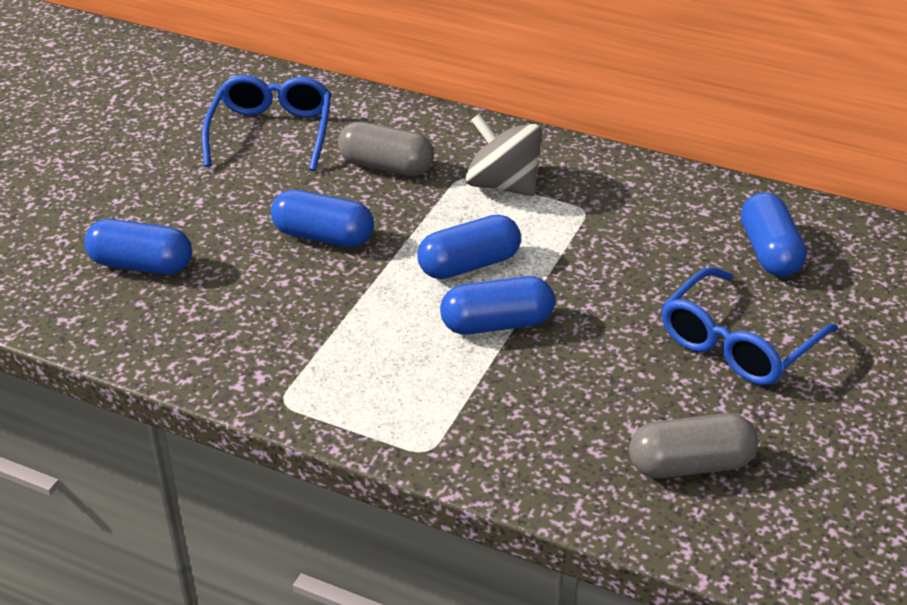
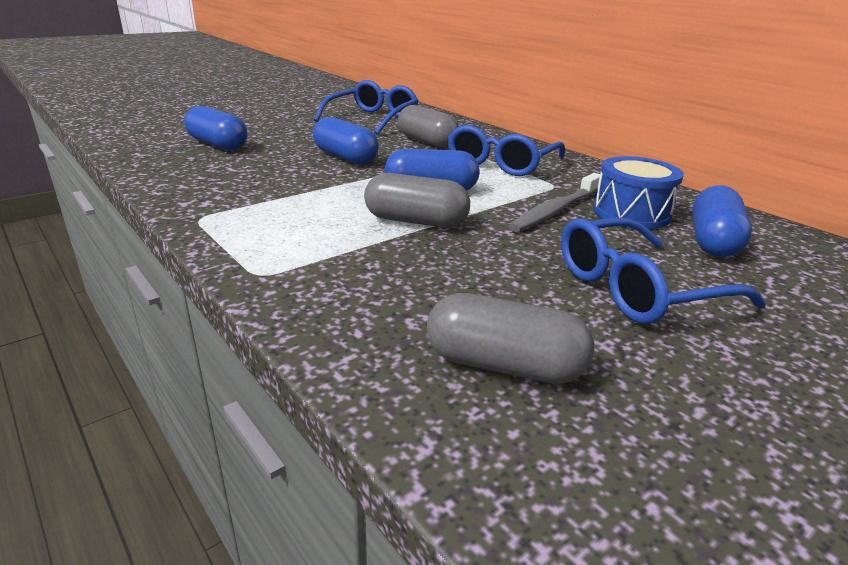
camera: 25 degrees right, 10 degrees down
(497, 324) = (416, 221): blue capsule -> grey capsule
(503, 185) = (501, 163): grey spinning top -> blue glasses
(612, 255) = (556, 210): none -> grey toothbrush
(682, 234) = (631, 213): none -> blue drum

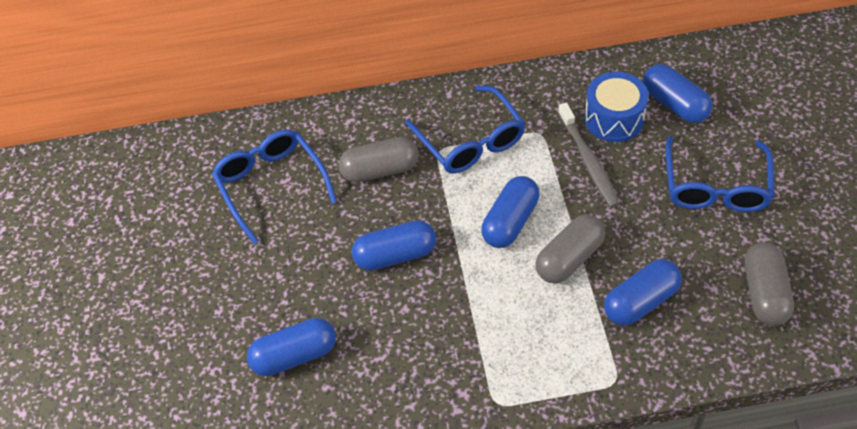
camera: 55 degrees left, 25 degrees up
(394, 269) = (640, 301): none -> blue capsule
(504, 365) = (764, 293): grey capsule -> grey capsule turned 45 degrees counterclockwise

